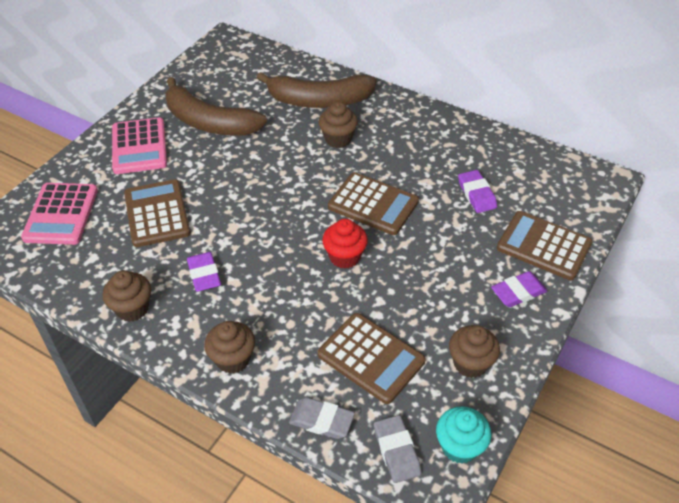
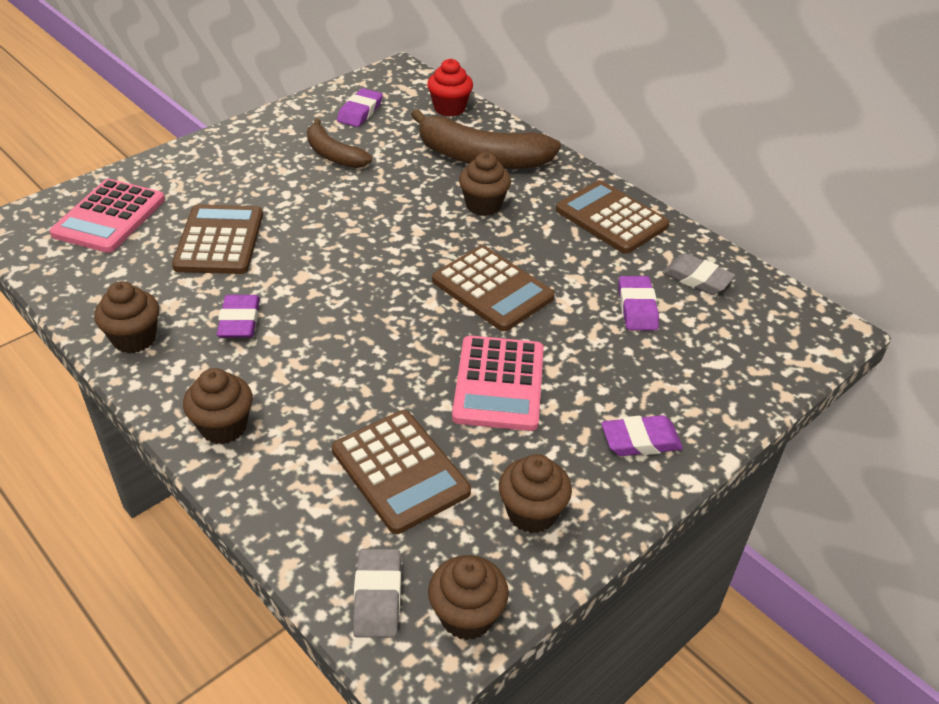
camera: 15 degrees right, 5 degrees down
(139, 146) = (237, 164): pink calculator -> pink calculator (499, 384)
(209, 122) = (333, 155): brown banana -> brown banana, size x0.59
(212, 81) = (360, 112): none -> purple eraser
(321, 421) = (298, 531): grey eraser -> grey eraser (697, 279)
(344, 257) = (425, 342): red cupcake -> red cupcake (449, 108)
(459, 446) = (467, 616): turquoise cupcake -> brown cupcake
(543, 246) = (703, 391): brown calculator -> brown calculator (611, 218)

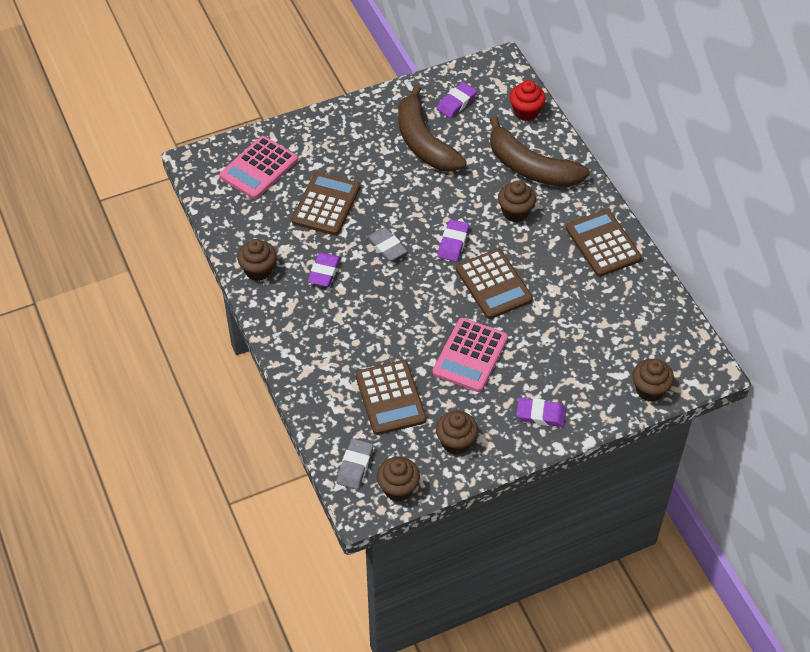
camera: 20 degrees right, 10 degrees up
(223, 427) = (298, 344): brown cupcake -> brown cupcake (649, 390)
(333, 155) = (424, 142): brown banana -> brown banana, size x1.69
(637, 307) = (585, 321): purple eraser -> purple eraser (453, 243)
(697, 279) = (638, 308): grey eraser -> grey eraser (386, 247)

